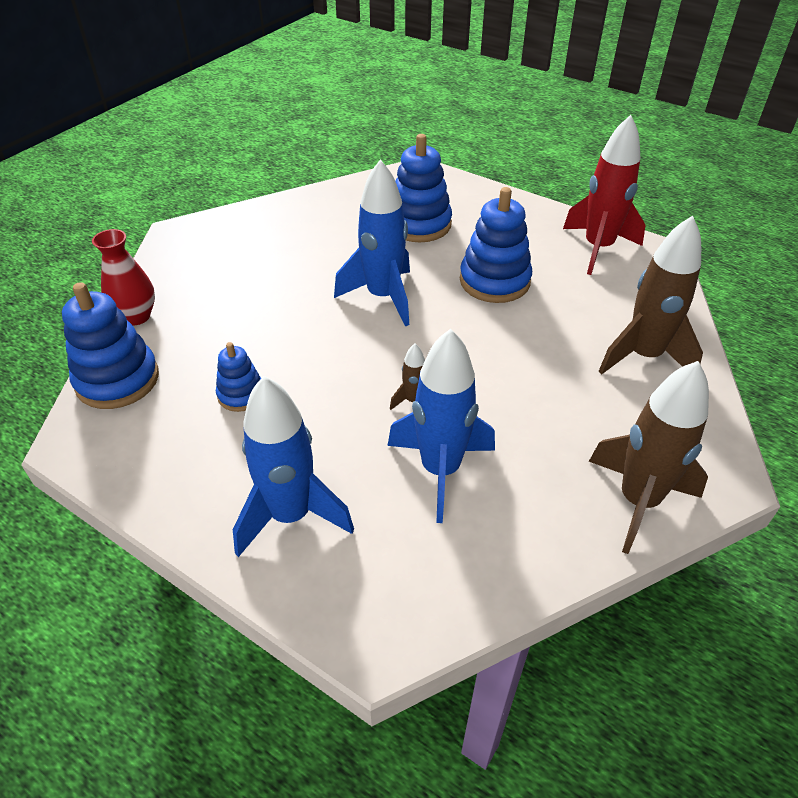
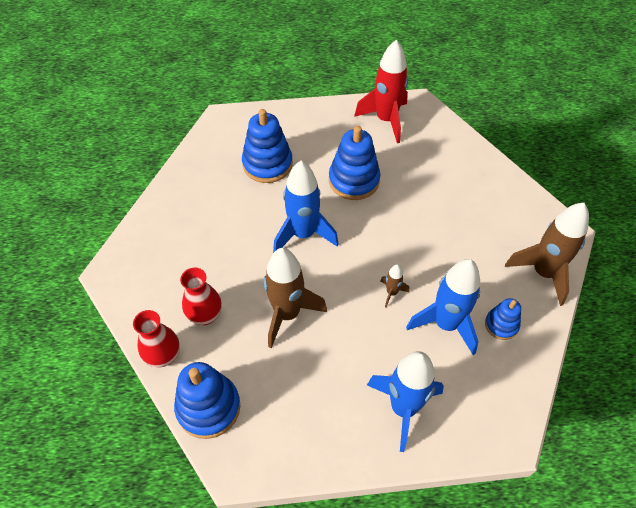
camera: 40 degrees left, 10 degrees up
(209, 308) = (205, 315): none -> red vase
(241, 394) = (295, 359): blue stacking toy -> blue stacking toy (501, 325)
(643, 356) = (472, 183): brown rocket -> brown rocket (287, 314)

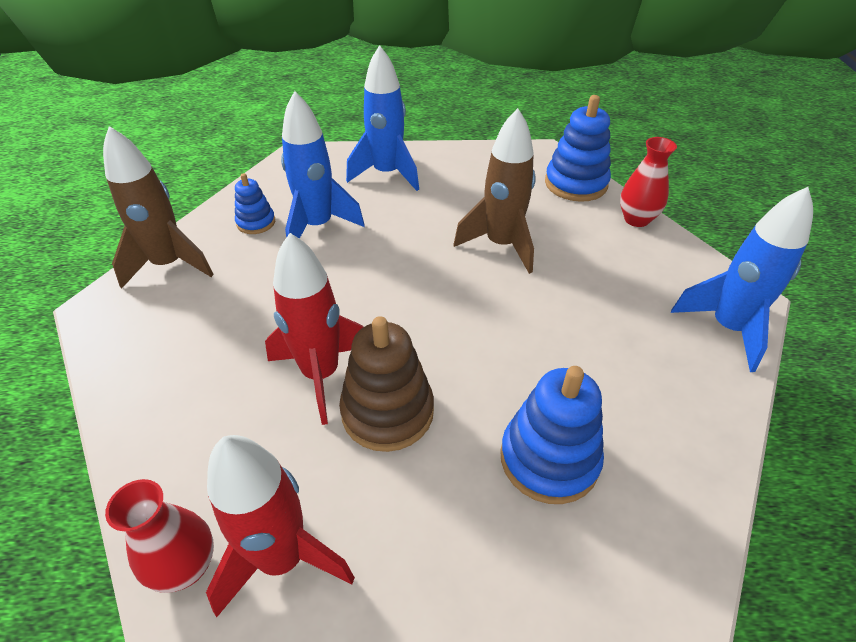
camera: 175 degrees left, 10 degrees down
(205, 315) = (601, 249): red vase -> red vase (186, 566)
(303, 234) = (480, 330): blue rocket -> blue rocket (727, 328)
(354, 180) = (387, 412): blue stacking toy -> brown stacking toy
(391, 293) = (370, 257): brown rocket -> none
(397, 198) = (321, 374): none -> red rocket

